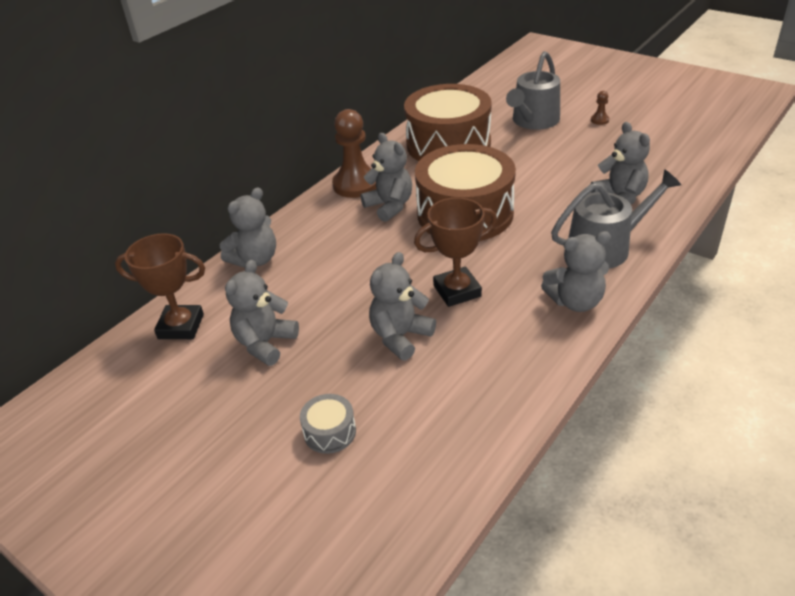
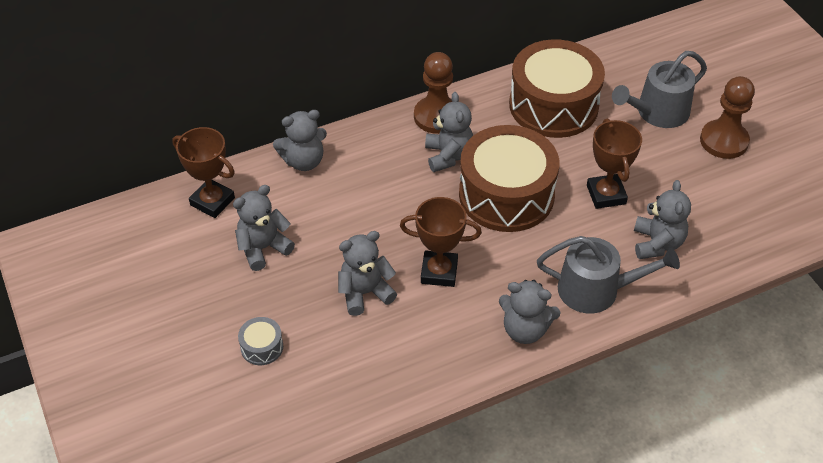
camera: 25 degrees right, 10 degrees up
(546, 183) = (606, 194): none -> brown trophy
(599, 120) = (724, 141): brown pawn -> brown pawn, size x2.38

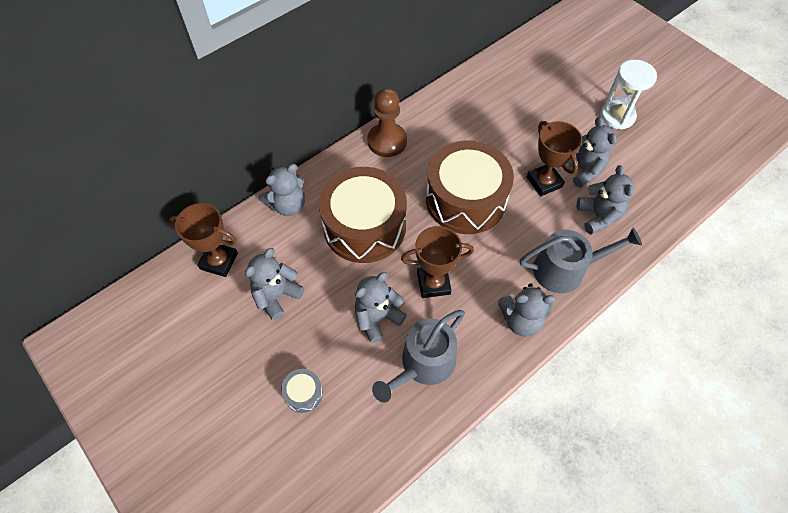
camera: 15 degrees left, 10 degrees up
(448, 156) = (407, 174): grey teddy bear -> grey teddy bear (583, 170)
(553, 105) = (477, 112): brown drum -> brown drum (364, 226)
(657, 112) = (559, 102): grey watering can -> grey watering can (423, 364)
(724, 141) = (617, 116): brown pawn -> white hourglass

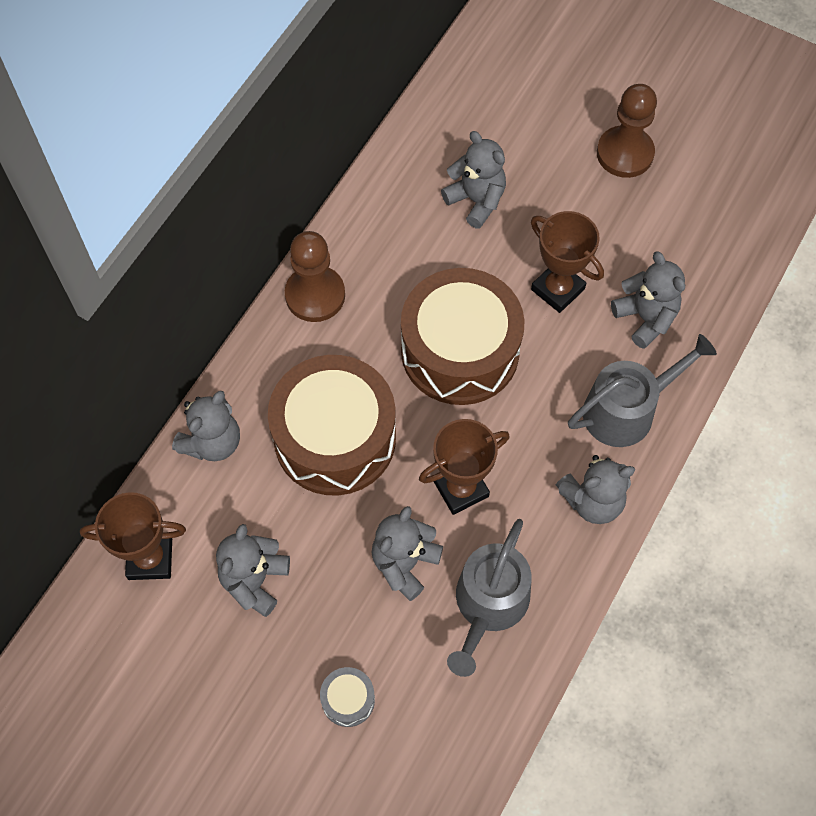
camera: 20 degrees left, 5 degrees up
(583, 170) = (604, 253): grey teddy bear -> grey teddy bear (476, 200)
(617, 116) = (625, 153): white hourglass -> brown pawn

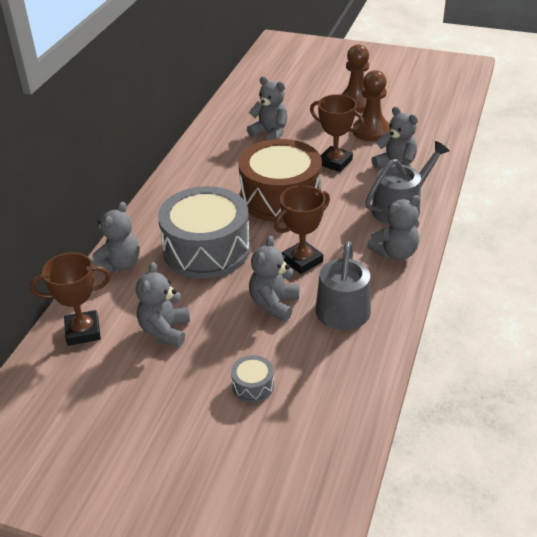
camera: 10 degrees left, 25 degrees down
(315, 295) = (176, 186): brown pawn -> brown pawn (371, 131)
(335, 438) = (206, 249): brown drum -> grey drum

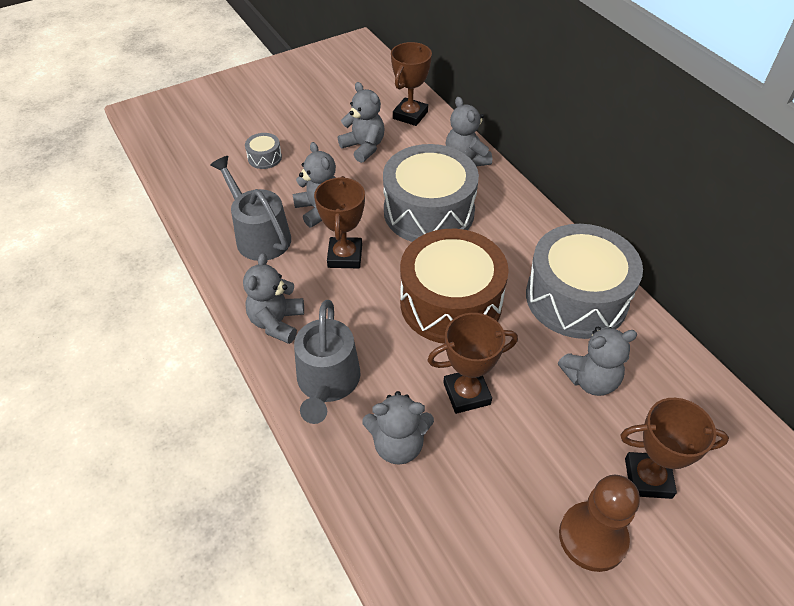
camera: 130 degrees right, 10 degrees up
(214, 159) = (576, 298): none -> grey drum
(305, 102) = (648, 478): none -> brown trophy
(371, 131) = (499, 490): brown pawn -> none

